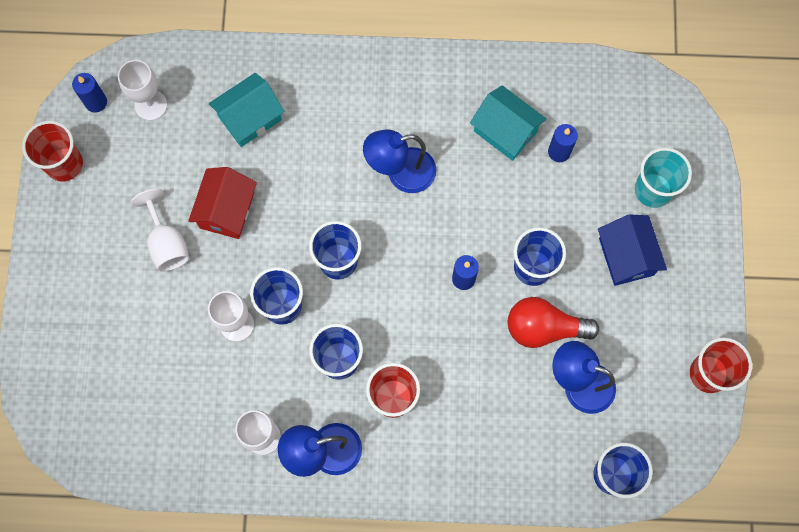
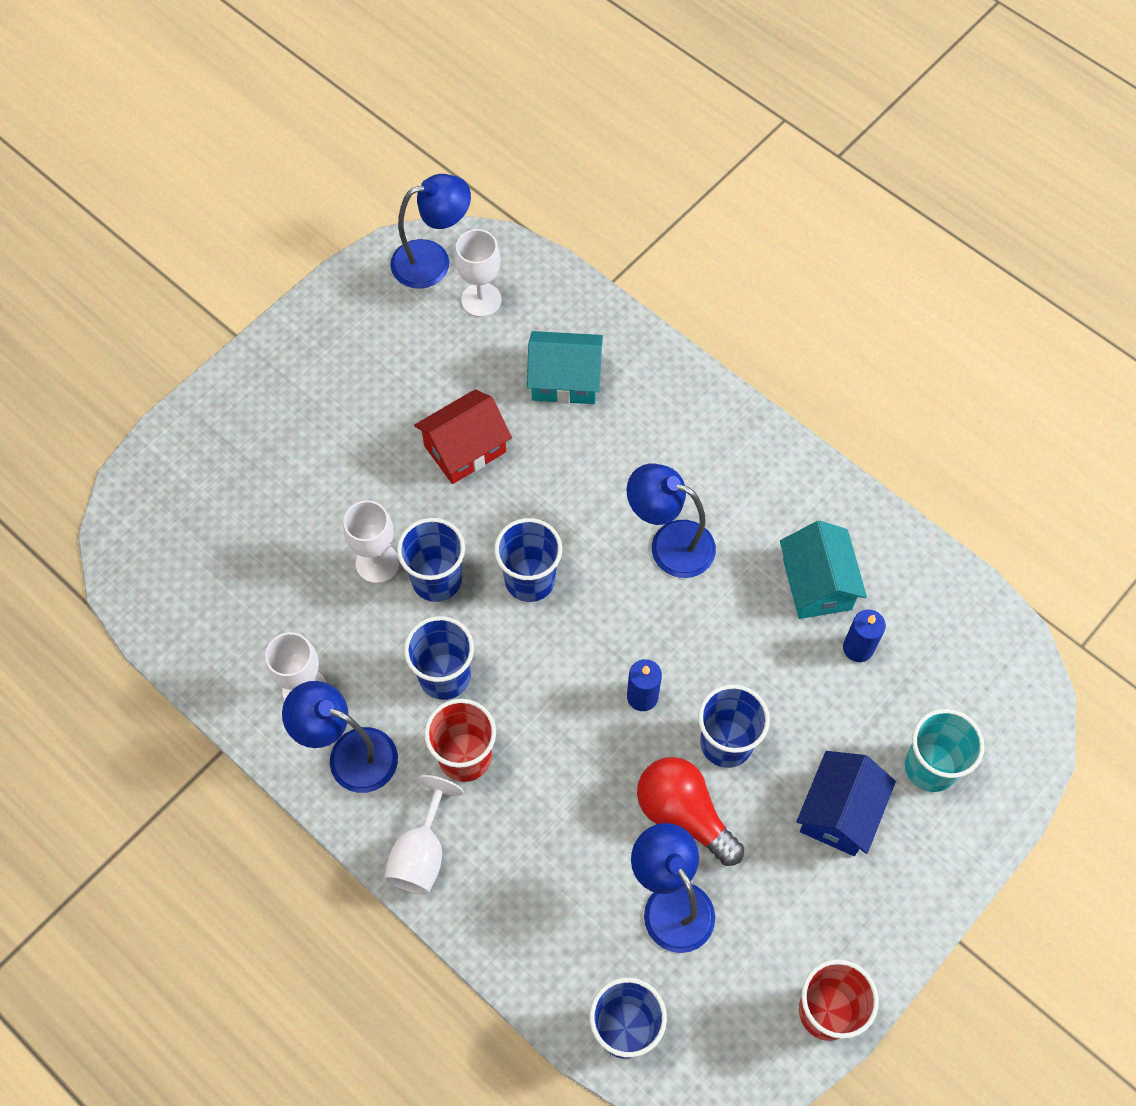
camera: 40 degrees right, 10 degrees down
(64, 164) = (353, 295): red cup -> none
(96, 102) = (433, 260): blue candle -> blue lamp
(167, 243) = (381, 437): white goblet -> white goblet (421, 853)

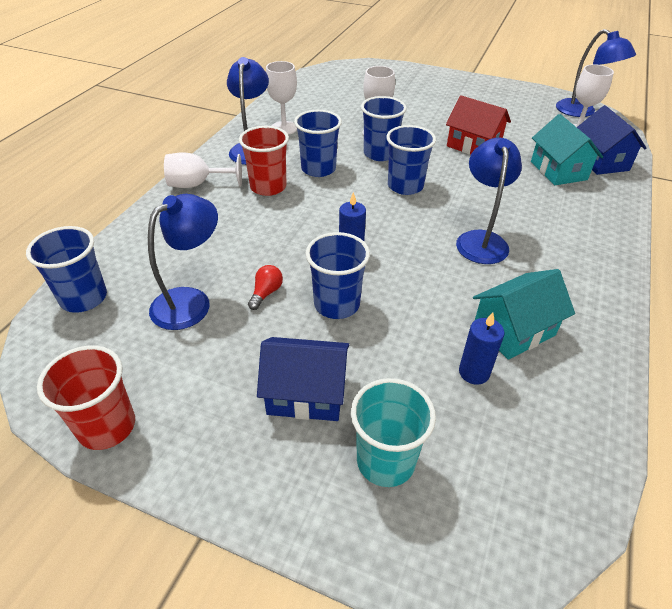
camera: 70 degrees right, 20 degrees down
(563, 318) = (600, 161): none -> blue house
(683, 814) = (266, 293): red light bulb -> red light bulb, size x0.48

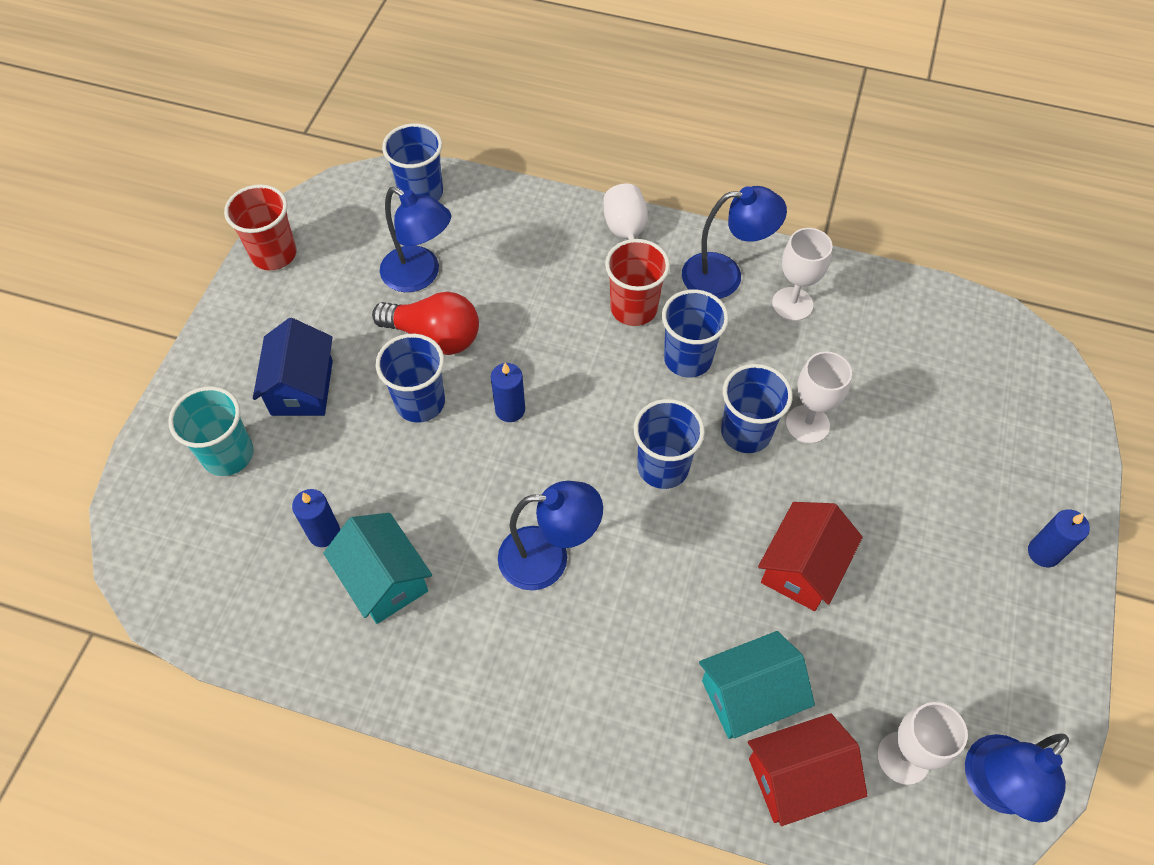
camera: 85 degrees right, 15 degrees up
(266, 293) = (435, 336): red light bulb -> red light bulb, size x2.09
(455, 83) = (1043, 552): none -> blue candle
(600, 161) = (797, 777): blue house -> red house

